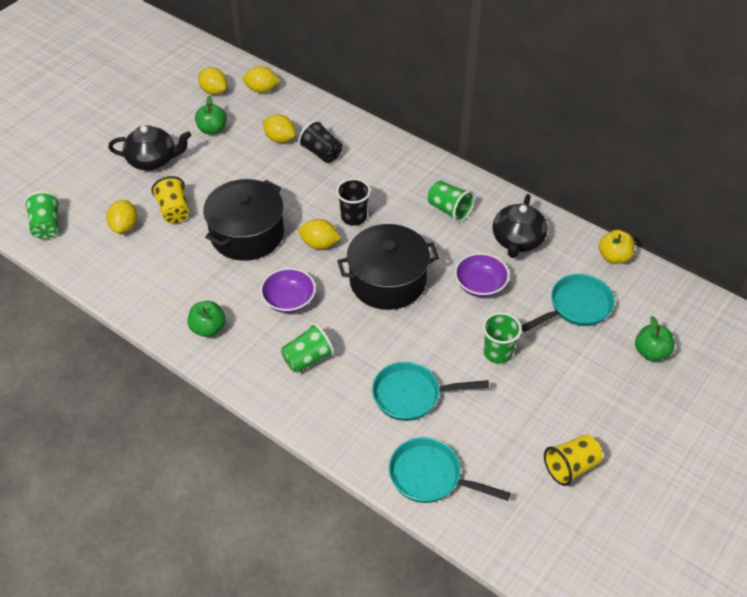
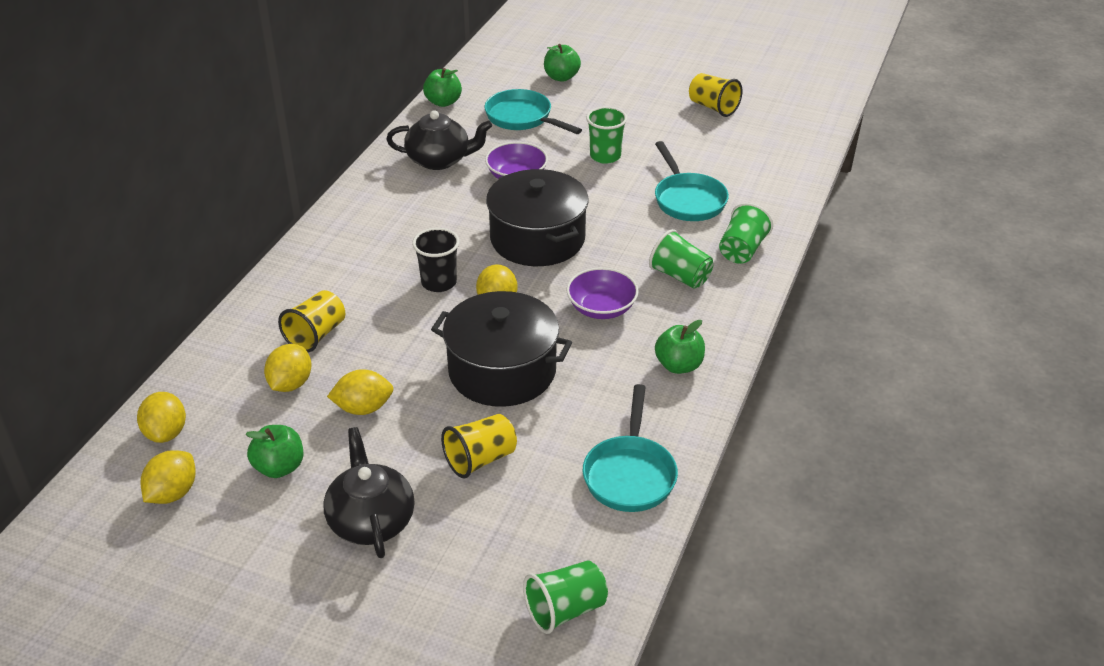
camera: 105 degrees left, 10 degrees down
(125, 226) = (532, 507): yellow lemon -> yellow lemon (363, 408)
(321, 153) = (316, 335): black cup -> yellow cup
(430, 477) = (773, 176): turquoise pan -> turquoise pan (630, 474)
(449, 210) = (402, 211): green cup -> green cup (742, 250)
(614, 257) = (443, 102): yellow apple -> green apple

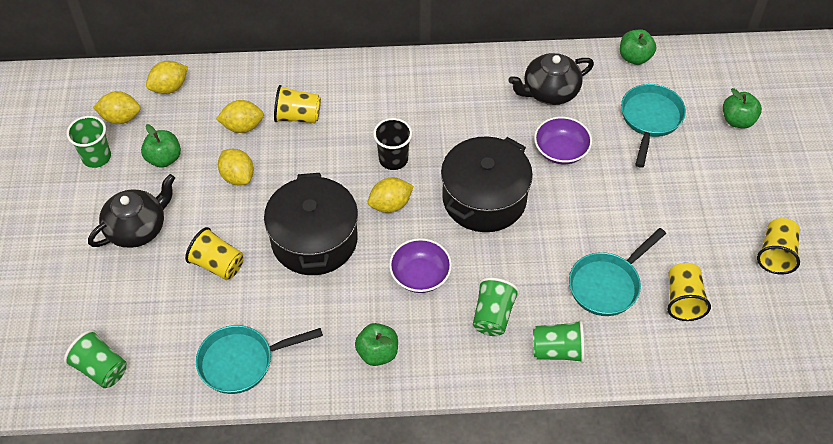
camera: 65 degrees right, 15 degrees up
(439, 160) = (549, 92): black teapot -> black teapot turned 90 degrees clockwise
(605, 156) = (633, 200): green cup -> green cup (96, 157)
(729, 166) = (683, 300): none -> yellow cup

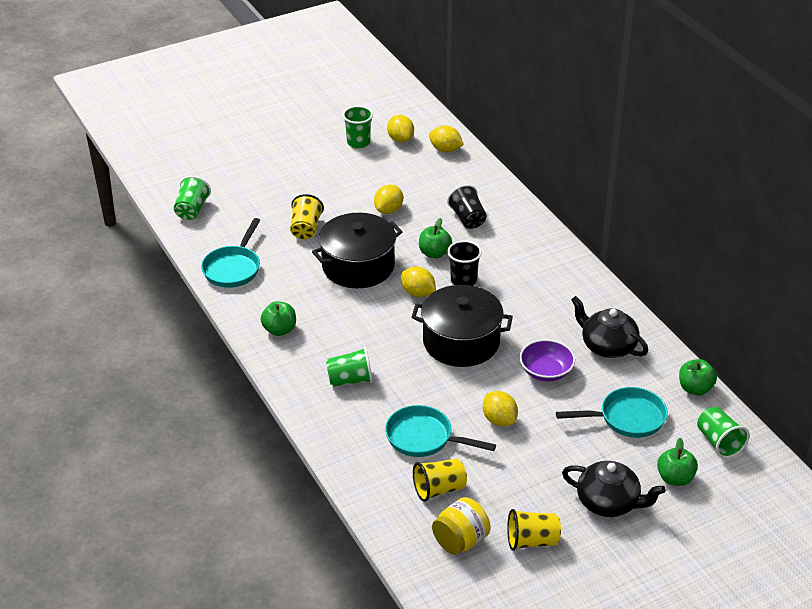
camera: 65 degrees right, 15 degrees down
(137, 228) = (311, 183): black teapot -> black teapot (609, 503)
(164, 159) = (379, 171): green apple -> green apple (434, 253)
(242, 126) = (436, 196): yellow lemon -> yellow lemon (499, 420)
(242, 362) = (233, 268): turquoise pan -> turquoise pan turned 120 degrees counterclockwise
(298, 116) = (467, 219): yellow cup -> black cup
(420, 275) = (362, 330): purple bowl -> none
(557, 350) = (340, 426): green cup -> green cup (719, 442)
(756, 310) = (460, 541): none -> yellow jar

